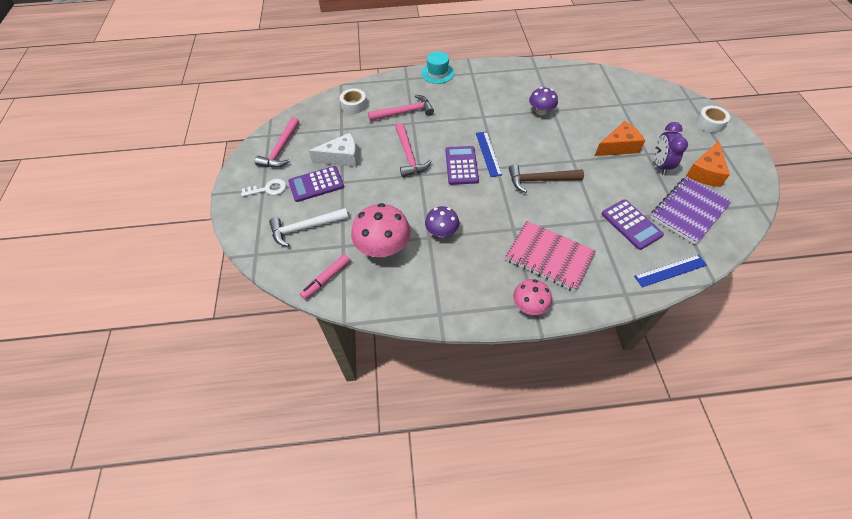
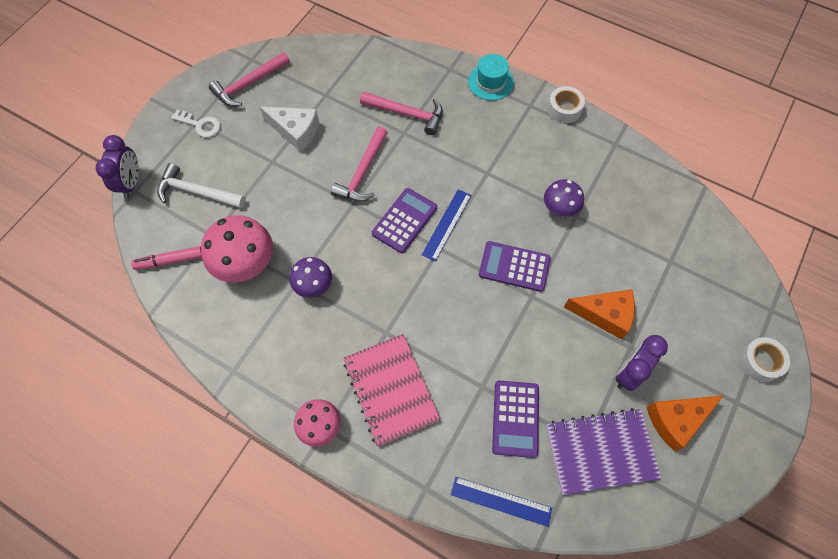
camera: 35 degrees right, 10 degrees up
(248, 251) = (131, 183): none -> purple clock
(316, 184) = (246, 148): purple calculator -> purple calculator (514, 266)
(354, 105) = (363, 72): white tape -> white tape (564, 109)
(540, 180) = (470, 295): brown hammer -> none

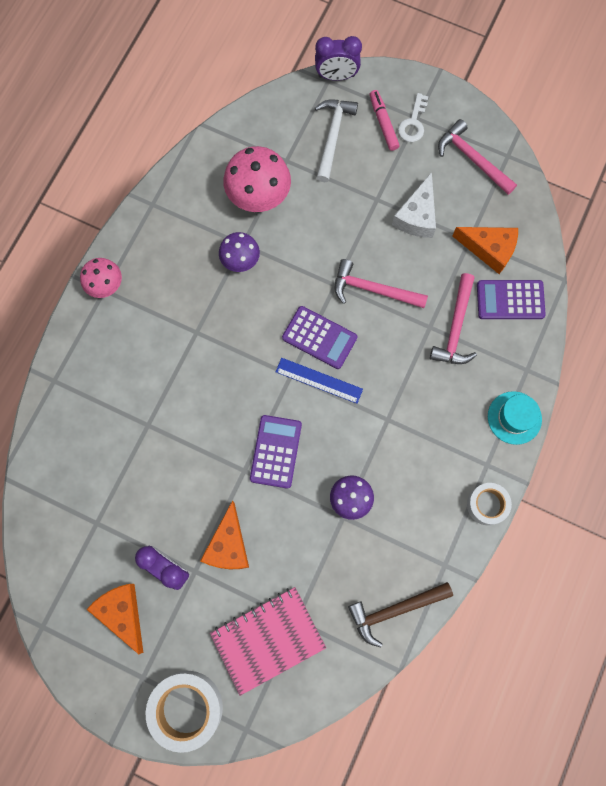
camera: 85 degrees right, 10 degrees up
(170, 261) = (256, 129): pink marker -> pink marker (383, 123)
(338, 82) = (489, 249): none -> orange cheese
(390, 390) = (140, 341): pink notebook -> pink notebook (268, 639)
(501, 501) = (44, 446): blue ruler -> none
(515, 418) = (118, 457): purple calculator -> purple calculator (510, 300)
(600, 451) = (90, 536): purple notebook -> none
(655, 183) = (395, 610): none -> brown hammer
(760, 361) = (186, 708): white tape -> white tape, size x1.67

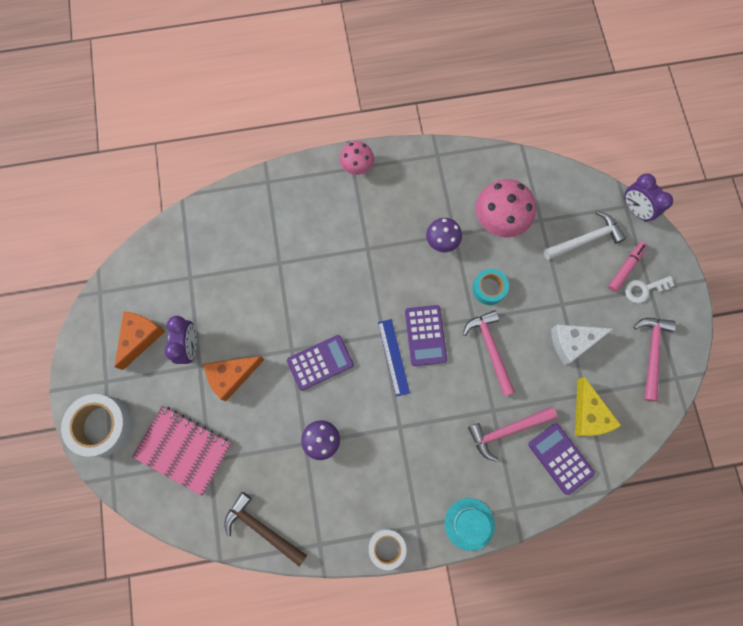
camera: 55 degrees right, 0 degrees up
(316, 251) = (489, 288): none -> turquoise tape
(489, 249) = (588, 415): orange cheese -> yellow cheese

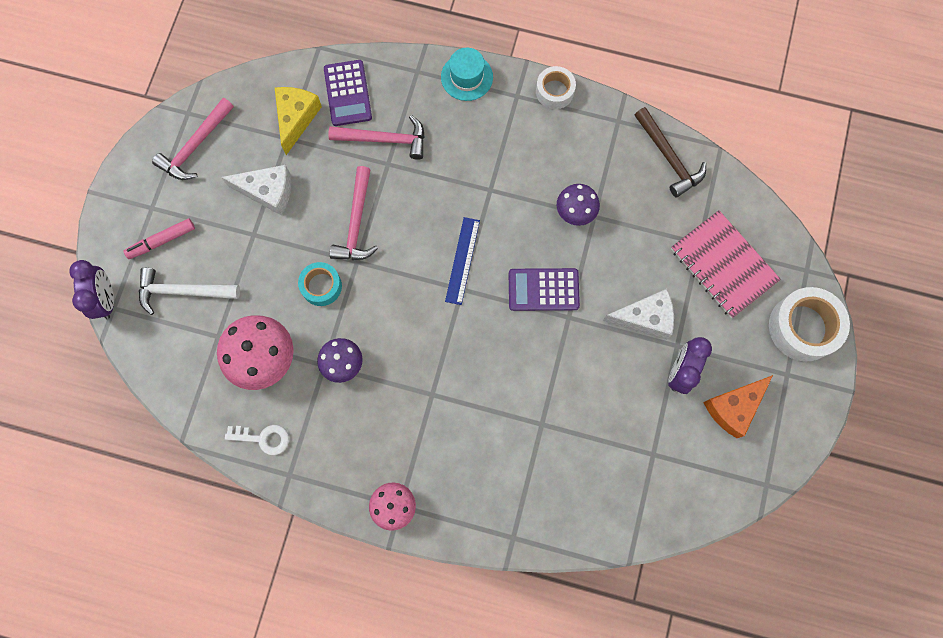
camera: 155 degrees left, 0 degrees up
(232, 376) = (645, 318): orange cheese -> white cheese
(425, 335) = (417, 267): purple calculator -> none
(643, 289) = (158, 210): white key -> white key (263, 438)

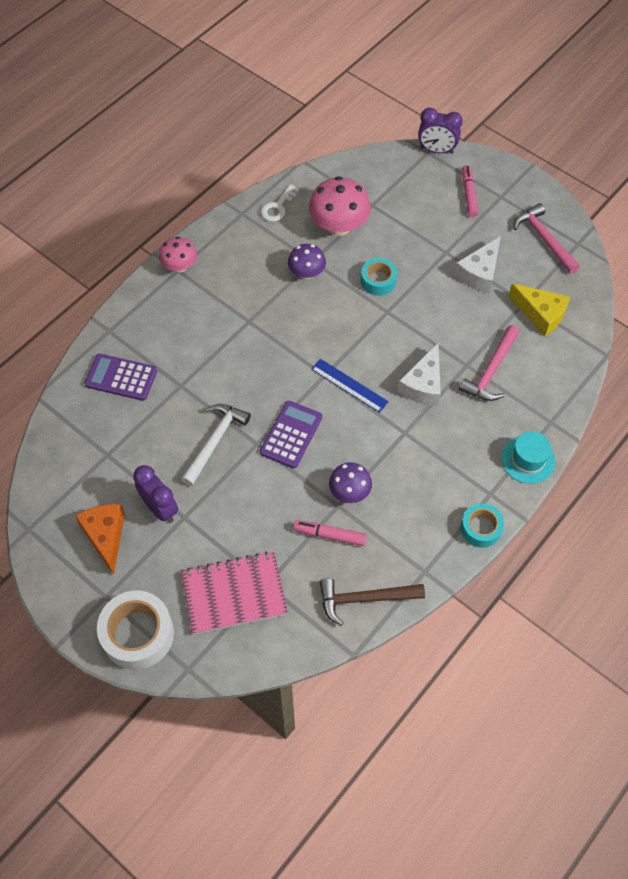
camera: 115 degrees right, 15 degrees down
(183, 291) = (419, 195): white hammer -> white hammer (215, 441)
(347, 93) = (549, 360): purple calculator -> purple calculator (121, 377)
(356, 223) = (421, 323): pink hammer -> none
(554, 91) = (481, 528): white tape -> turquoise tape
(626, 210) = (330, 535): none -> pink marker
(645, 318) = (222, 503): white cheese -> white cheese (423, 385)

